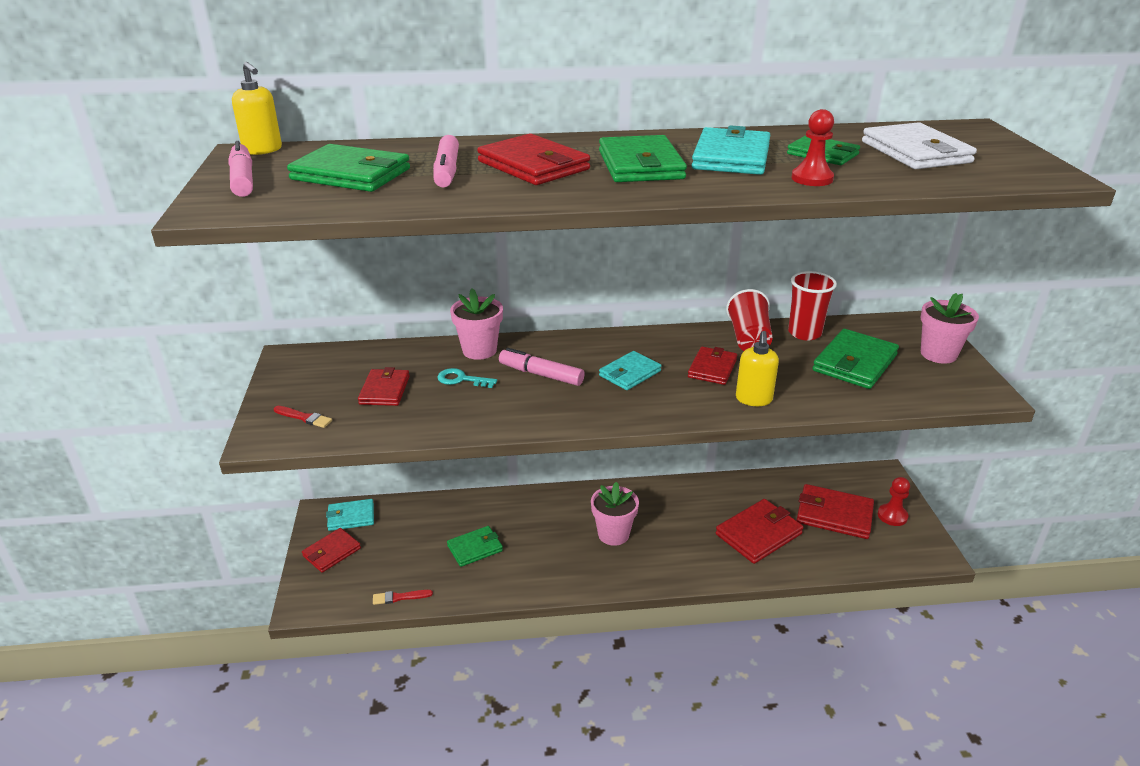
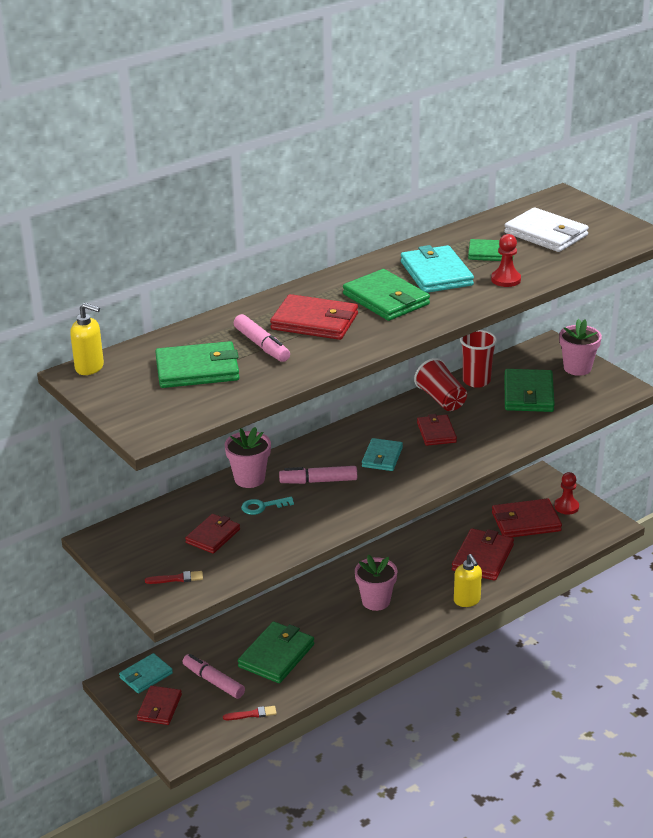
camera: 30 degrees left, 0 degrees up
(243, 179) = (125, 399): pink marker -> pink marker (213, 681)
(385, 390) = (213, 536): red wallet -> red wallet turned 60 degrees clockwise
(399, 597) = (252, 714): red brush -> red brush turned 150 degrees counterclockwise
(475, 548) = (276, 655): green wallet -> green wallet, size x1.56
(753, 399) = (484, 446): yellow soap dispenser -> yellow soap dispenser (467, 600)

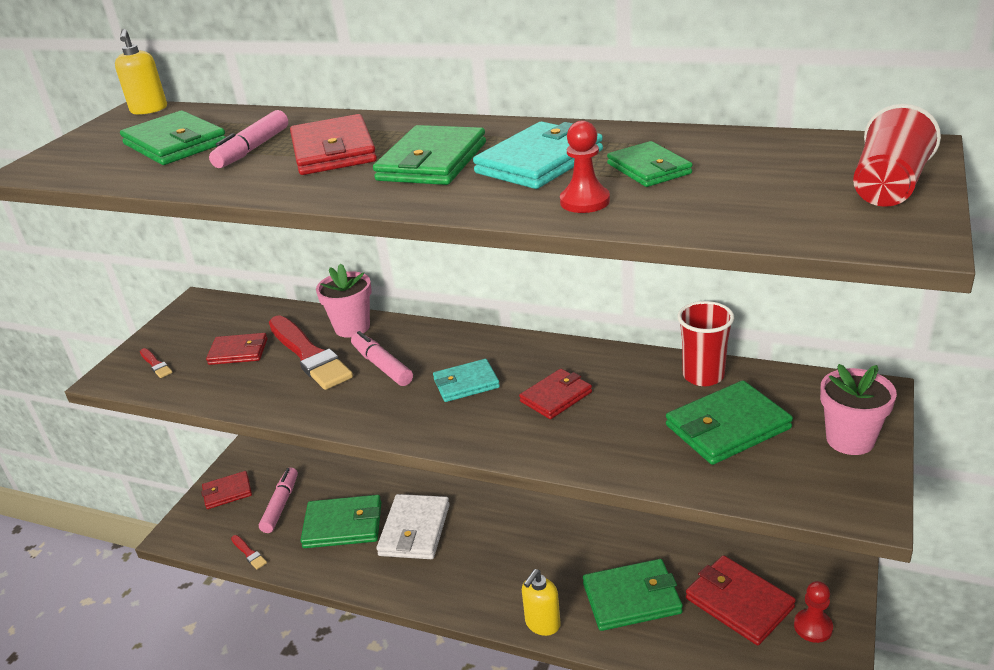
camera: 60 degrees right, 0 degrees up
(146, 675) = (265, 462): turquoise wallet -> none
(262, 506) = (309, 355): turquoise key -> red brush
(376, 601) = (479, 550): pink flower pot -> none
(441, 399) = (630, 369): red cup -> red cup (888, 187)
(483, 557) = (632, 598): red wallet -> green wallet
(546, 234) = (770, 178): white wallet -> white wallet (414, 530)

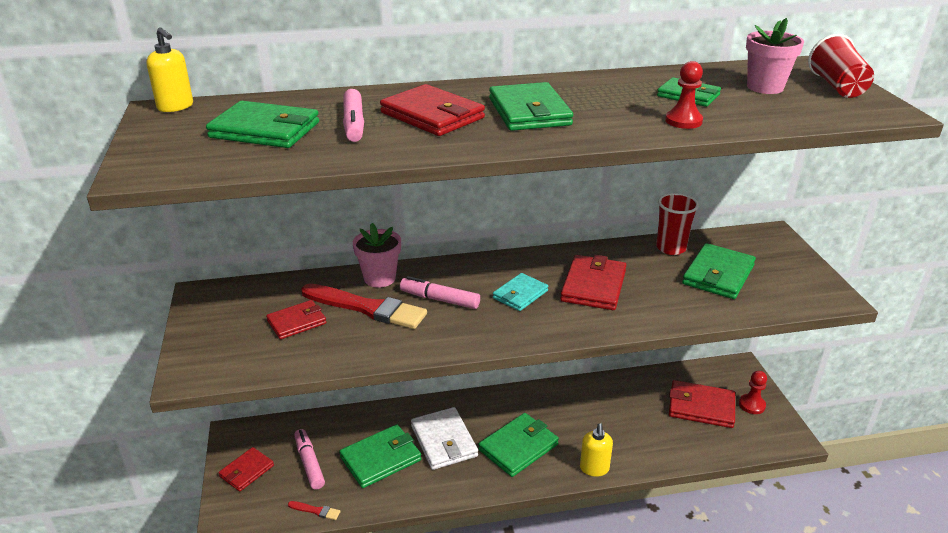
camera: 35 degrees left, 0 degrees up
(156, 364) = (224, 353): red brush -> none
(539, 161) = (608, 101): turquoise wallet -> none
(556, 397) = (593, 286): red wallet -> red wallet, size x1.56
(632, 598) = (636, 429): green wallet -> green wallet (518, 447)
(850, 440) = (789, 263): pink flower pot -> pink flower pot (765, 87)

